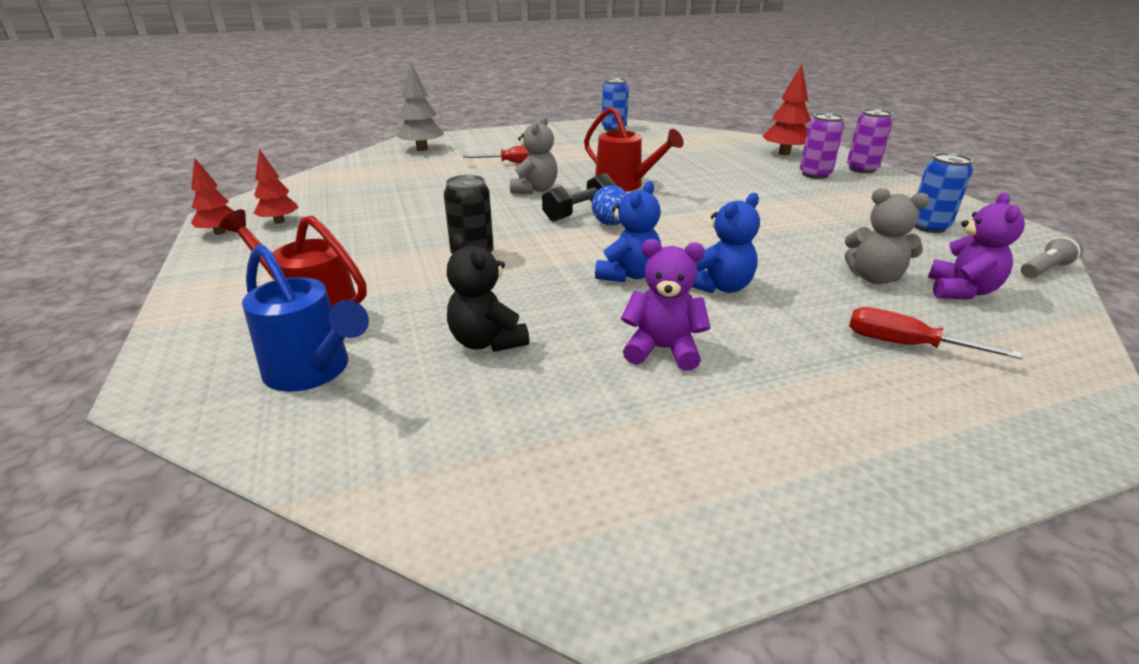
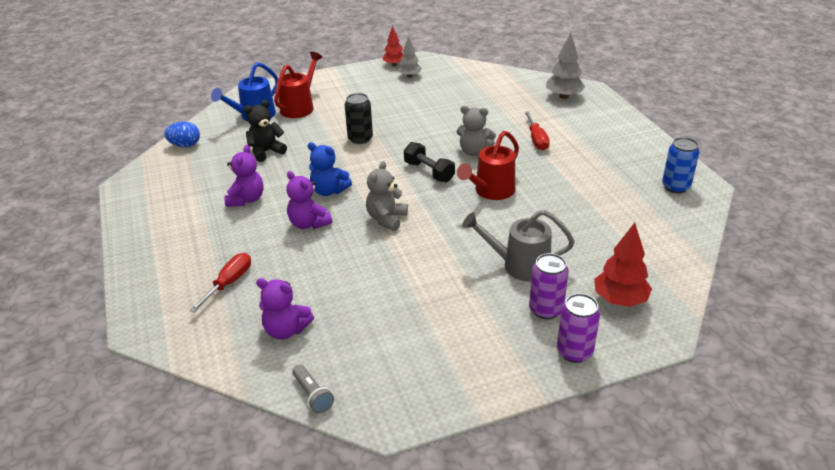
camera: 90 degrees right, 5 degrees up
(279, 221) = (409, 76): red tree -> grey tree
(610, 224) = (407, 185): blue egg -> blue egg (185, 145)
(720, 287) = (309, 223): blue teddy bear -> purple teddy bear
(755, 180) = (518, 265): none -> grey watering can
(874, 278) = (311, 292): grey teddy bear -> grey teddy bear (386, 219)
(928, 226) = (405, 353): blue can -> none

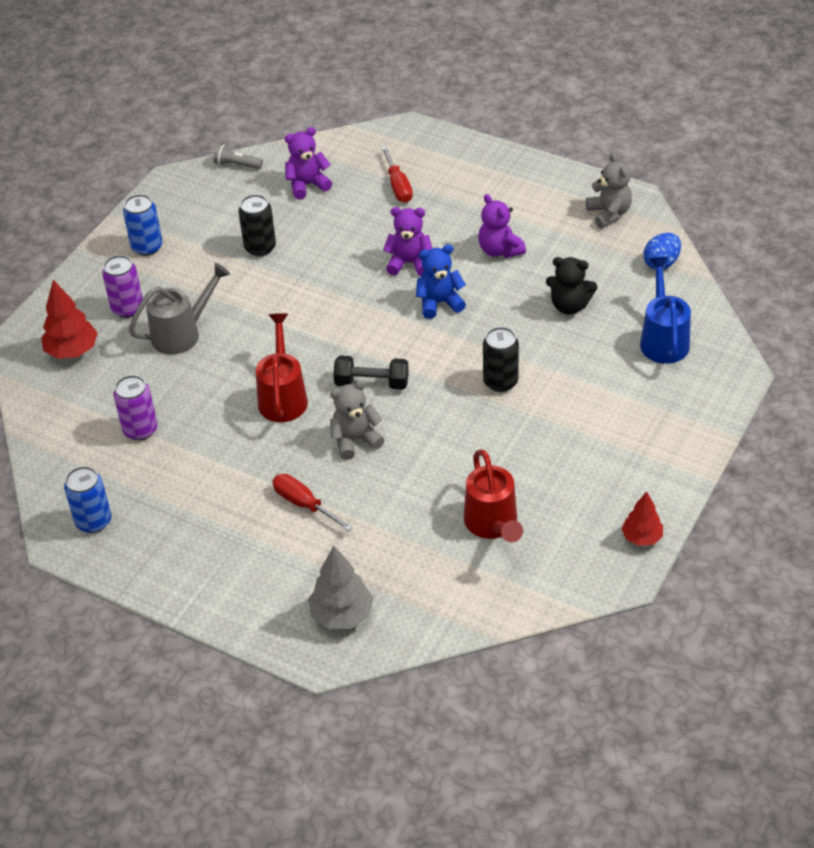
camera: 140 degrees right, 10 degrees up
(266, 152) = (569, 306): black teddy bear -> black teddy bear turned 90 degrees clockwise
(300, 107) = (636, 384): red watering can -> red watering can (493, 525)
(386, 219) = (347, 308): grey teddy bear -> grey teddy bear (609, 214)
(390, 297) = (260, 247): none -> black can
(409, 76) = (589, 526): grey tree -> none
(480, 358) = (147, 247): none -> blue can
(574, 352) = (80, 289): purple can -> purple can (140, 429)

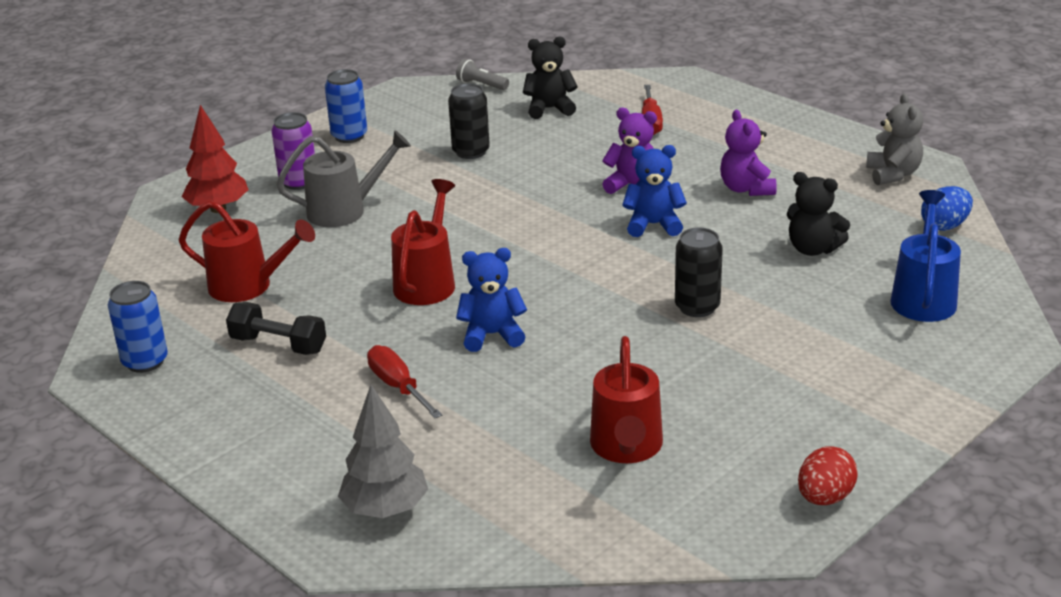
camera: 15 degrees right, 15 degrees down
(140, 429) = (249, 286): purple can -> red watering can
(307, 185) = (549, 109): purple teddy bear -> black teddy bear
(355, 440) = (492, 335): grey teddy bear -> blue teddy bear
(372, 383) = (538, 285): black dumbbell -> black dumbbell (278, 345)
(641, 537) = (824, 497): red tree -> red egg

